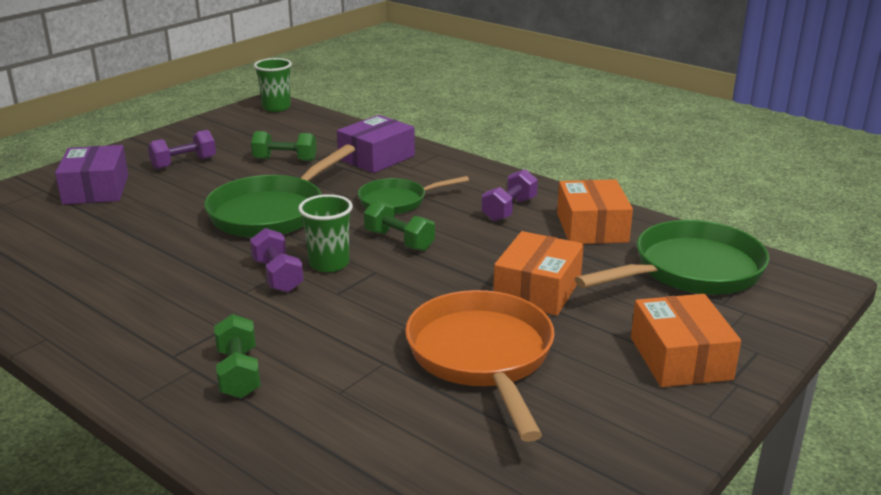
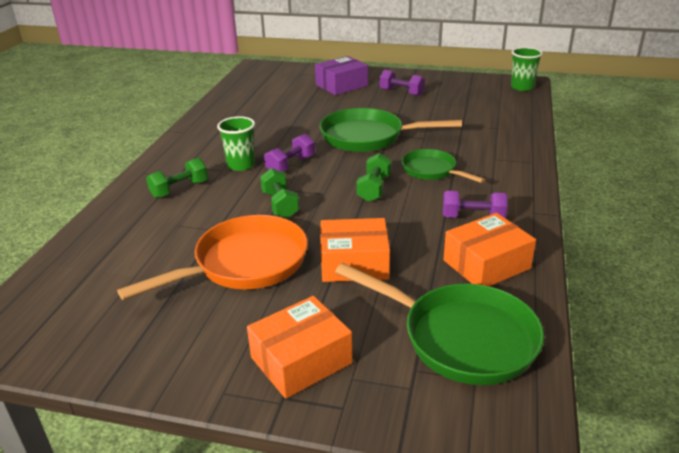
camera: 65 degrees right, 5 degrees up
(285, 160) = (445, 116): green dumbbell -> green dumbbell (280, 205)
(329, 264) = (320, 175): green cup -> green cup (241, 165)
(376, 158) = (491, 143): purple box -> none

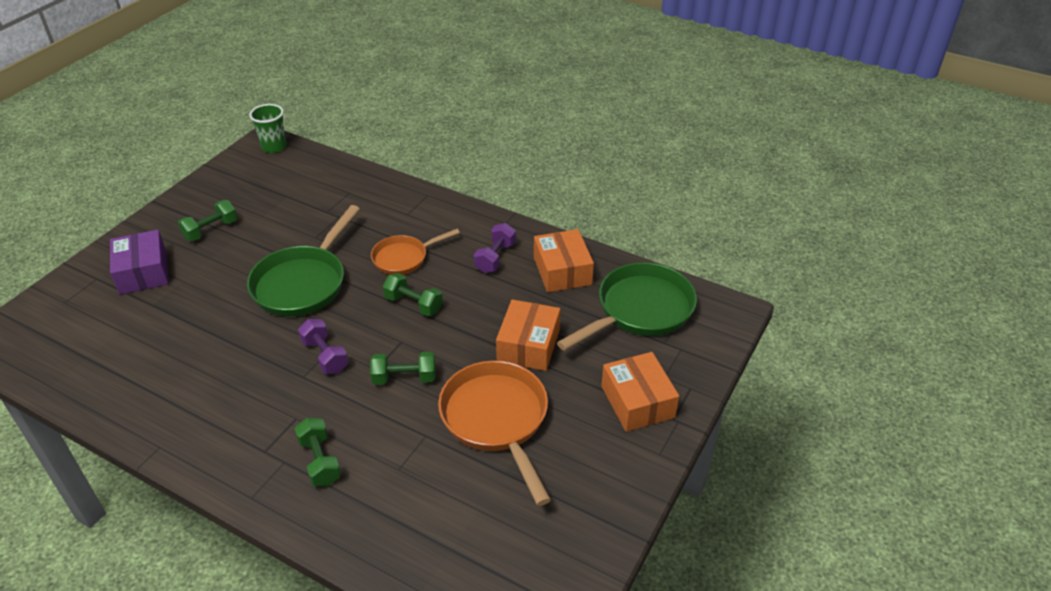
camera: 75 degrees left, 10 degrees up
(241, 165) = (296, 398): green cup -> none
(401, 92) = (211, 230): purple dumbbell -> green dumbbell
(432, 171) = (403, 258): green pan -> orange pan

